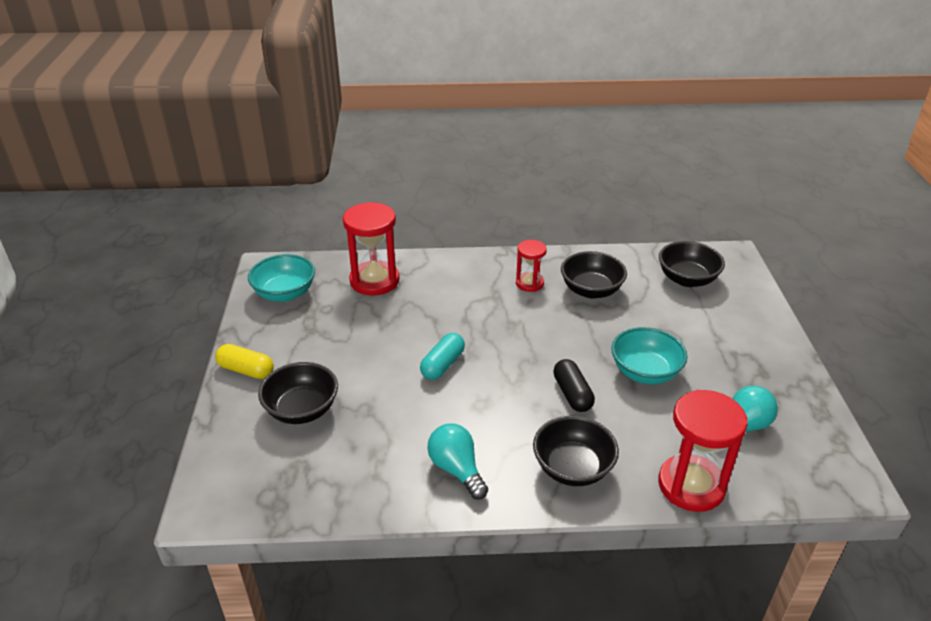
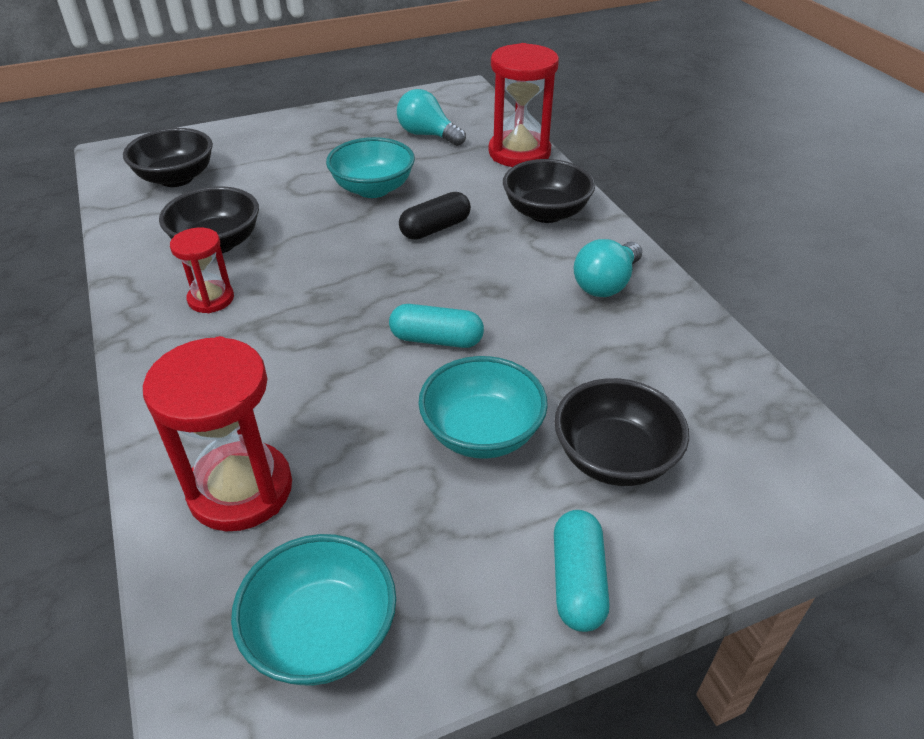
camera: 110 degrees left, 5 degrees up
(246, 370) = (577, 581): yellow capsule -> turquoise capsule
(355, 364) = (482, 433): none -> turquoise bowl

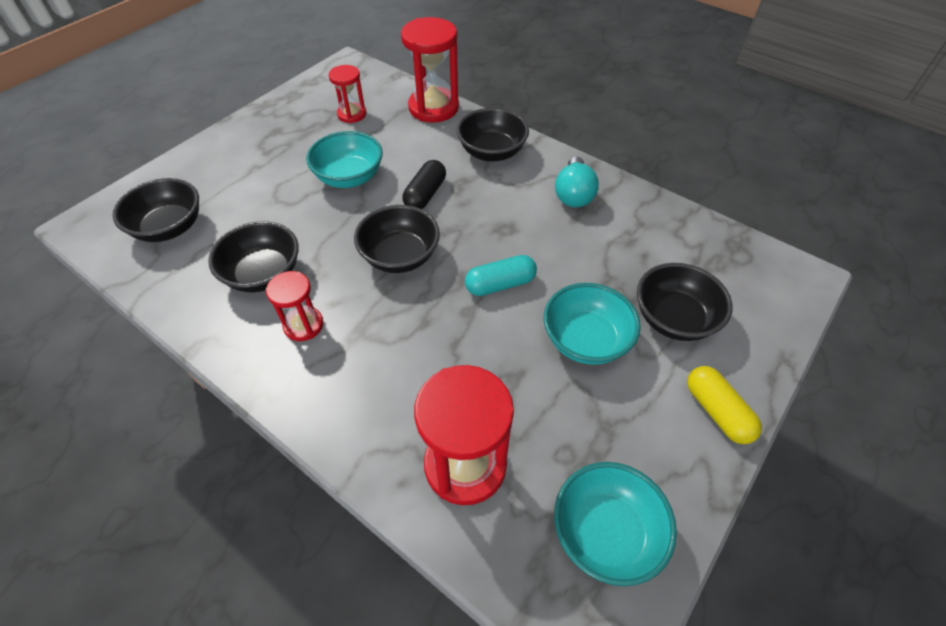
camera: 30 degrees left, 10 degrees up
(356, 275) = (400, 256): none -> black bowl
(427, 135) = (352, 114): turquoise light bulb -> red hourglass
(577, 581) = (717, 411): turquoise capsule -> yellow capsule

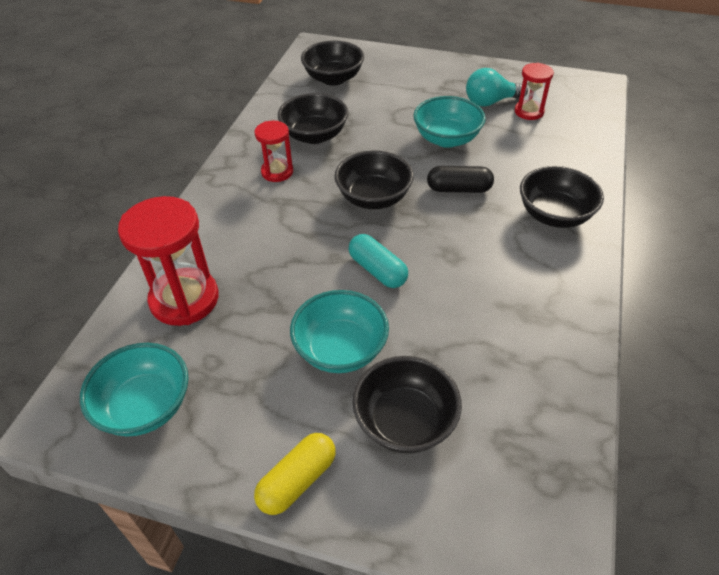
camera: 70 degrees right, 5 degrees down
(433, 108) = (586, 156): red hourglass -> none
(573, 194) = (539, 295): turquoise light bulb -> turquoise light bulb (490, 102)

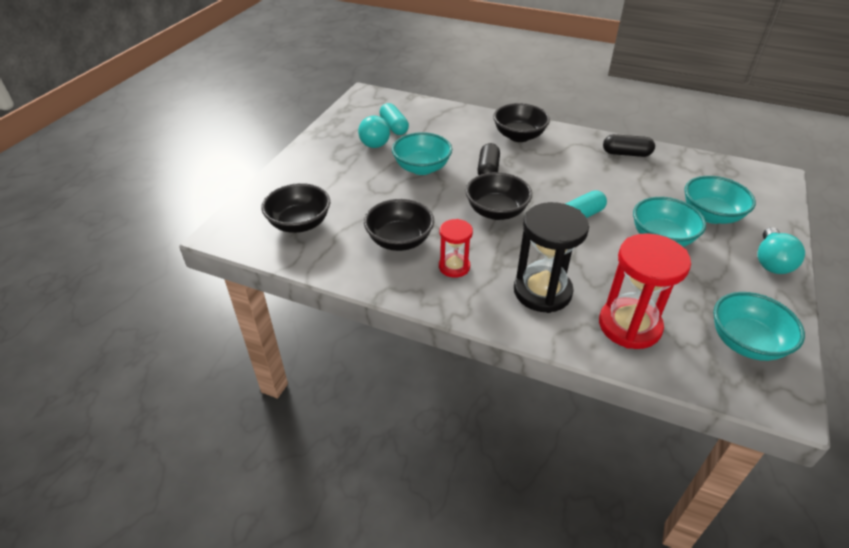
camera: 85 degrees left, 5 degrees down
(240, 233) = (542, 291): none -> black hourglass
(297, 480) = (771, 262): yellow capsule -> turquoise light bulb
(405, 421) = (711, 215): black bowl -> turquoise bowl
(529, 112) = (394, 127): red hourglass -> turquoise capsule
(553, 333) = (626, 154): none -> black capsule

